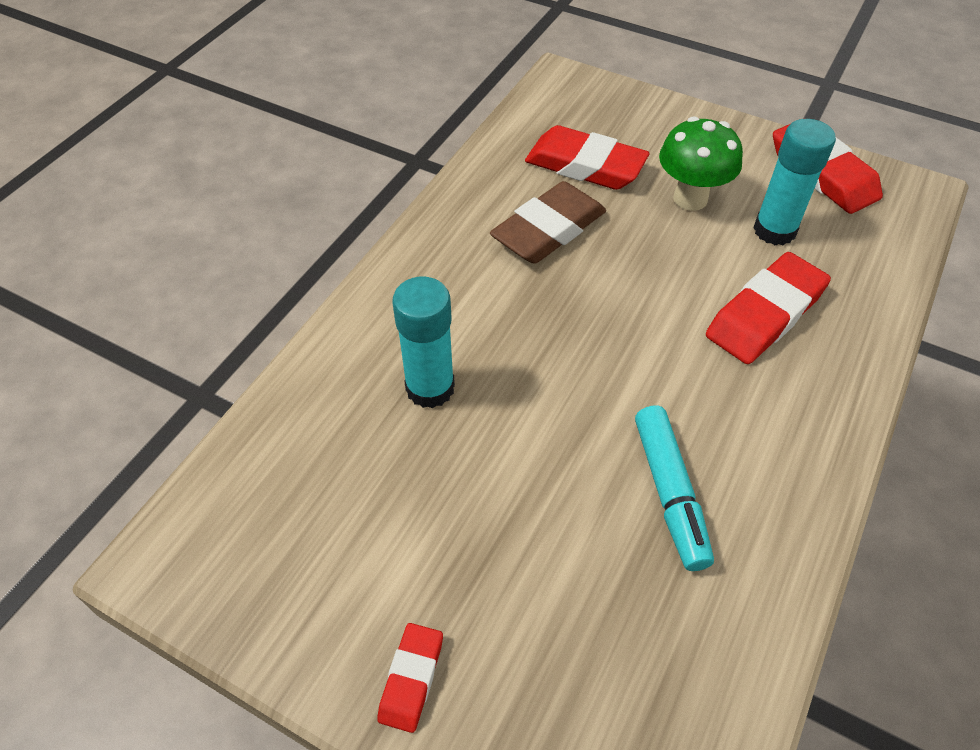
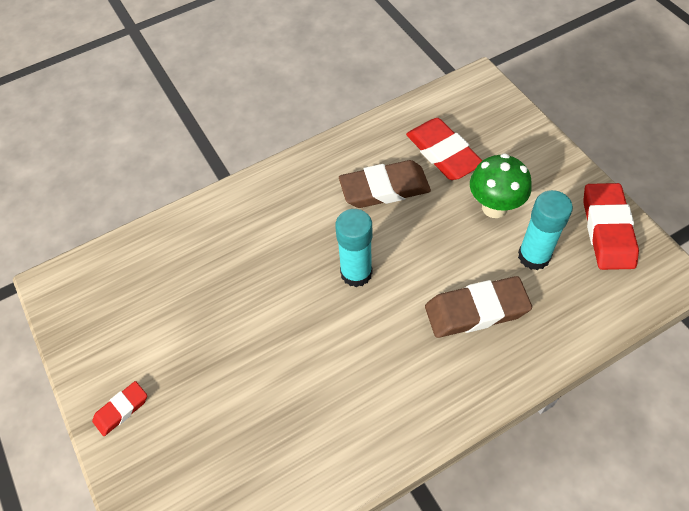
camera: 35 degrees right, 5 degrees up
(430, 388) = (242, 257): turquoise glue stick -> turquoise glue stick (356, 273)
(669, 493) = (324, 389): turquoise marker -> none
(765, 314) = (476, 311): red eraser -> brown eraser

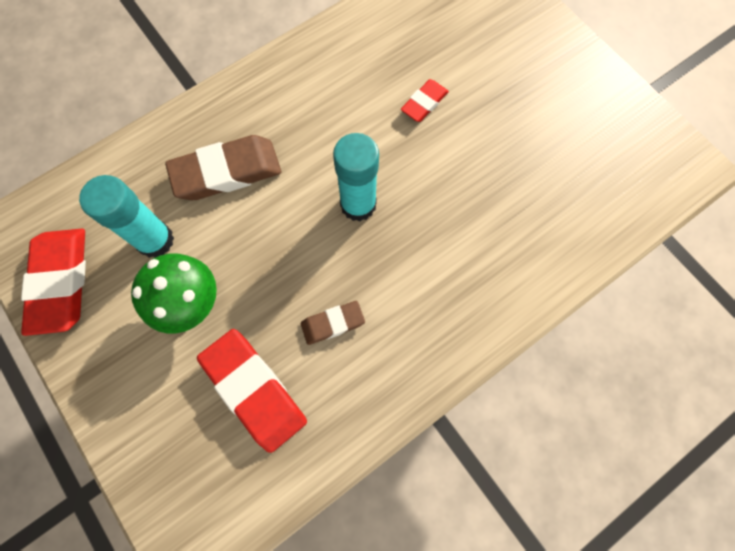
camera: 170 degrees right, 15 degrees up
(121, 410) = (561, 55): red eraser -> red eraser (424, 103)
(384, 188) = (333, 323): brown eraser -> brown eraser, size x0.54

